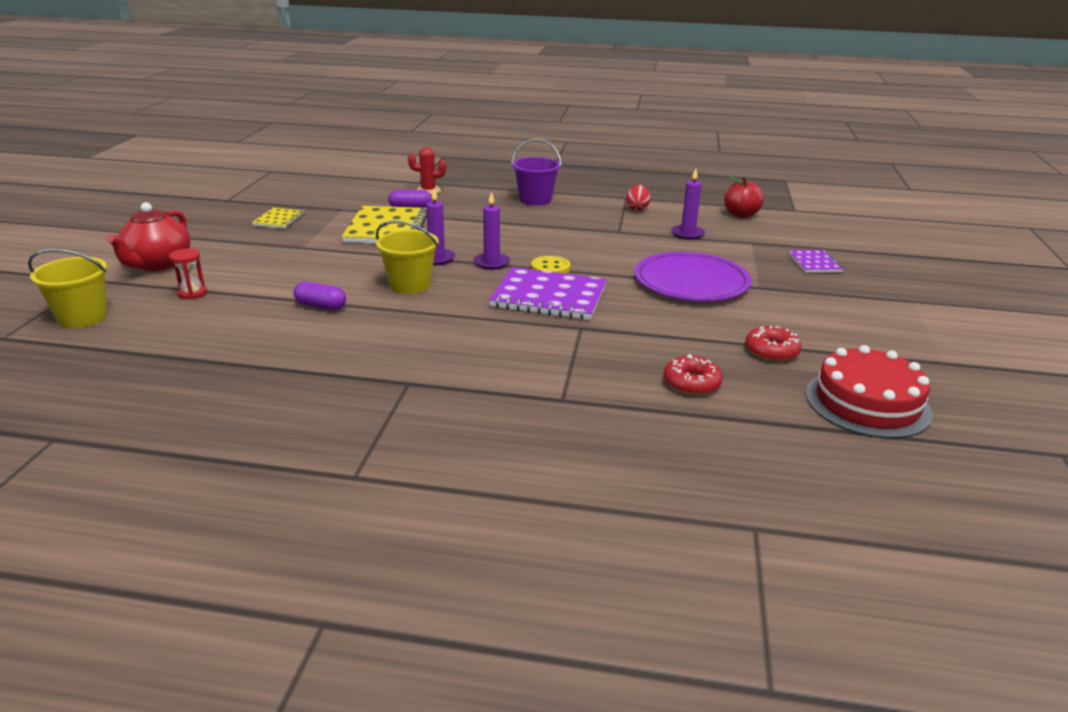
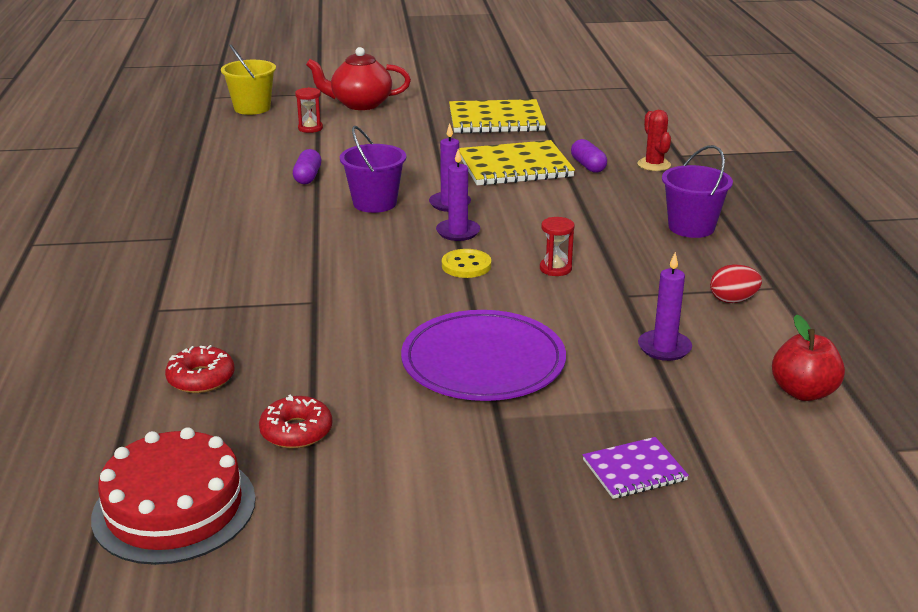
camera: 75 degrees right, 0 degrees up
(279, 220) = (496, 120): yellow notebook -> yellow notebook, size x1.92
(410, 285) = (375, 203): yellow bucket -> purple bucket
(549, 297) = (384, 275): purple notebook -> none
(571, 243) = (555, 268): none -> red hourglass

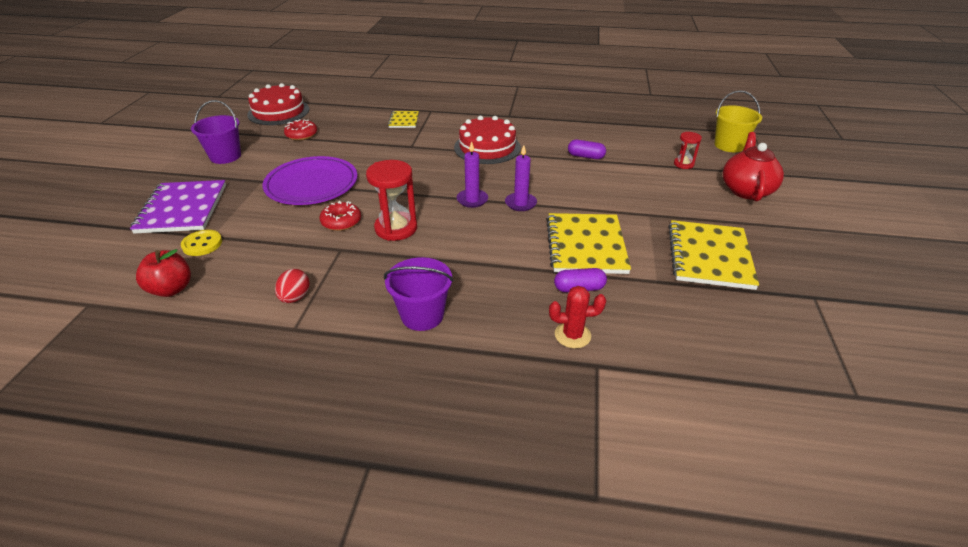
camera: 105 degrees right, 10 degrees up
(201, 378) = (361, 118): red donut -> red donut (341, 221)
(206, 329) = (404, 120): none -> yellow notebook
(299, 241) = (487, 147): none -> red cake
(375, 203) = (532, 175): purple bucket -> purple bucket (225, 156)
(466, 265) = (422, 195): yellow button -> yellow button (202, 244)
(555, 268) = (396, 228): red hourglass -> red hourglass, size x1.82
(634, 470) = (182, 209): purple notebook -> purple notebook, size x1.92
(664, 348) = (268, 247): purple candle -> none

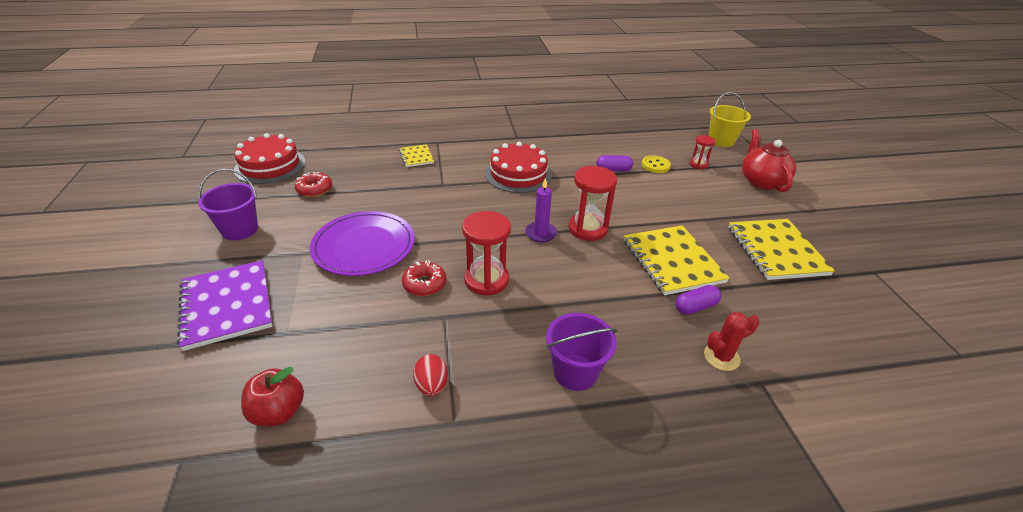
camera: 20 degrees left, 0 degrees up
(202, 244) = (281, 345): yellow button -> yellow button (655, 165)
(520, 203) = (588, 229): purple candle -> red hourglass

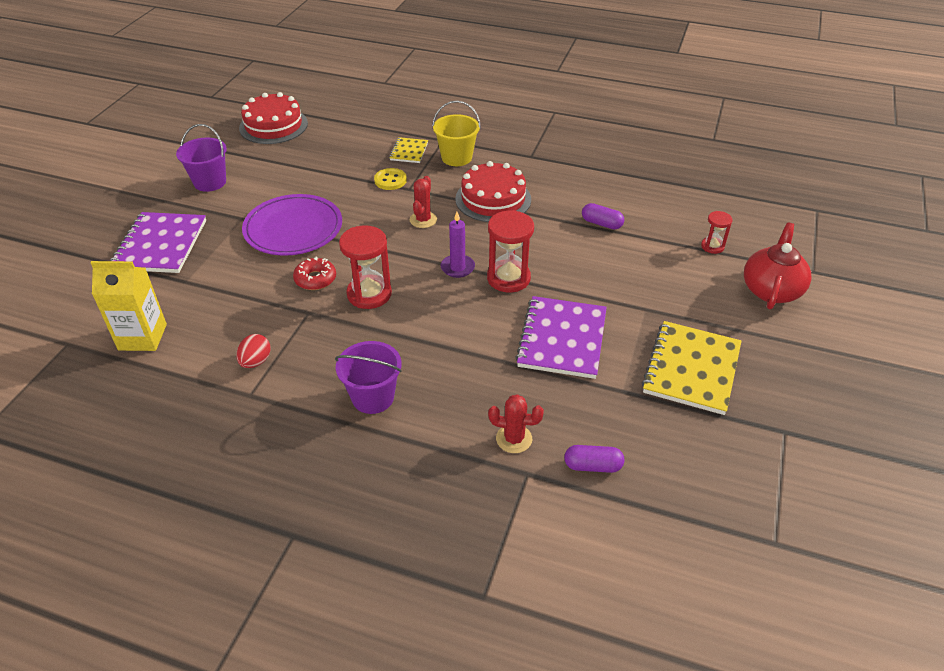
camera: 30 degrees right, 5 degrees up
(278, 412) = (142, 337): red apple -> yellow carton
(314, 189) = (293, 160): red donut -> none
(477, 205) = (423, 220): none -> red cactus
(655, 165) = (657, 232): yellow button -> yellow button (390, 180)
(672, 261) = (562, 339): yellow notebook -> purple notebook
(695, 307) = (538, 388): purple capsule -> purple capsule (592, 466)
(721, 141) = (778, 226): yellow bucket -> yellow bucket (456, 157)

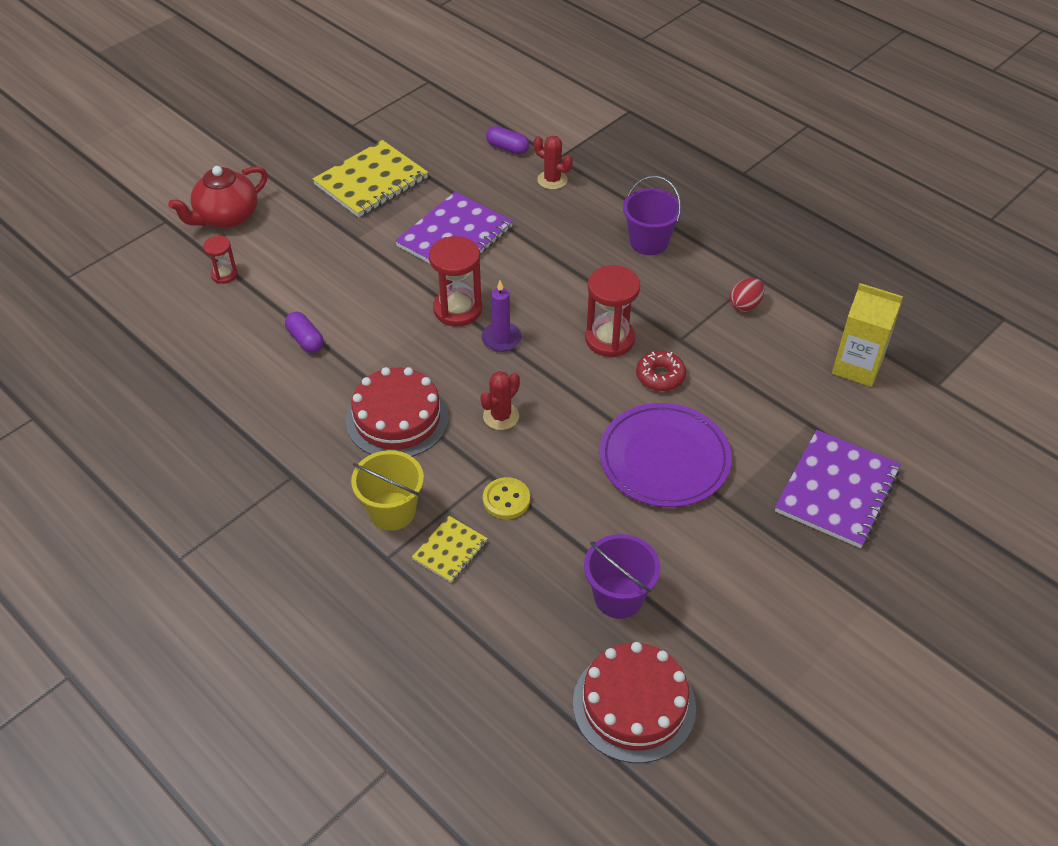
camera: 155 degrees left, 5 degrees up
(210, 182) = (761, 592): purple bucket -> purple bucket (618, 597)

